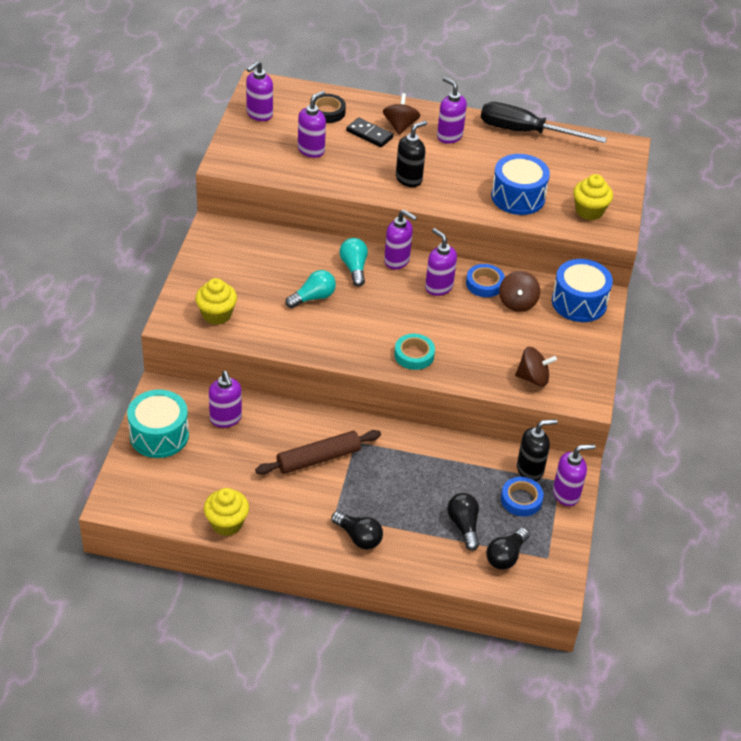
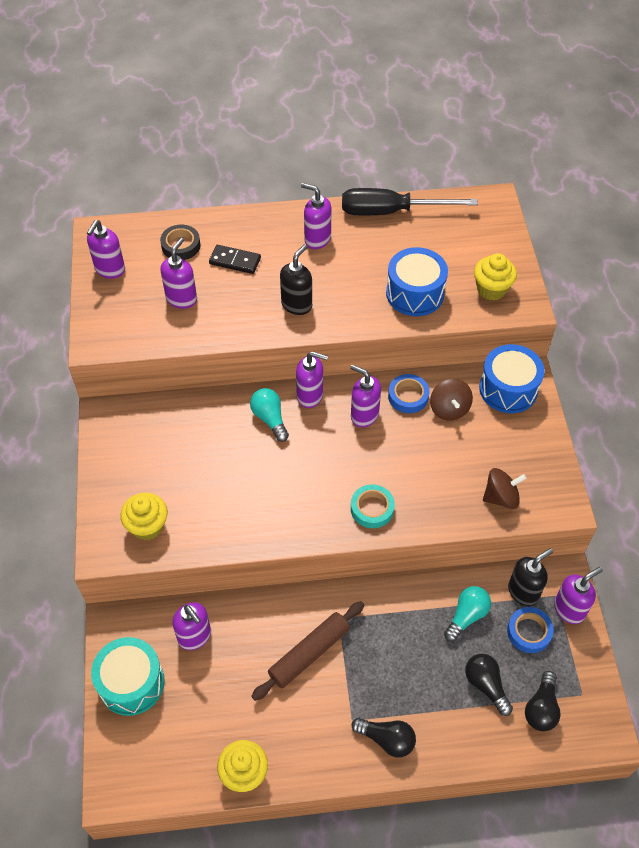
camera: 15 degrees left, 10 degrees up
(313, 297) = (241, 470): turquoise light bulb -> turquoise light bulb (466, 616)
(400, 126) = (262, 241): brown spinning top -> none

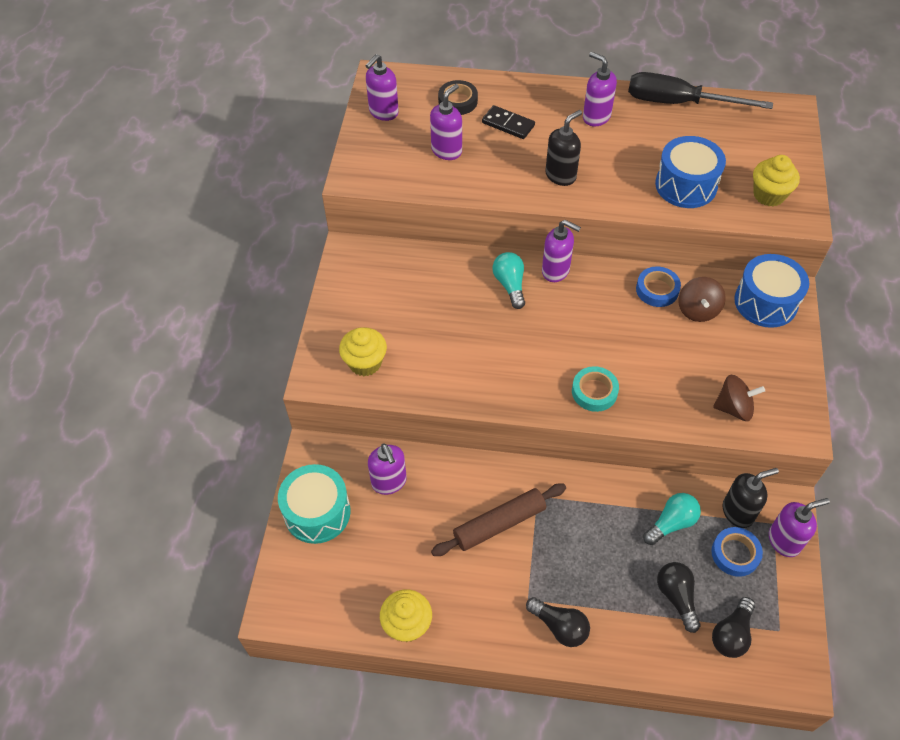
camera: 15 degrees right, 0 degrees up
(364, 415) = (607, 299): purple soap dispenser -> none

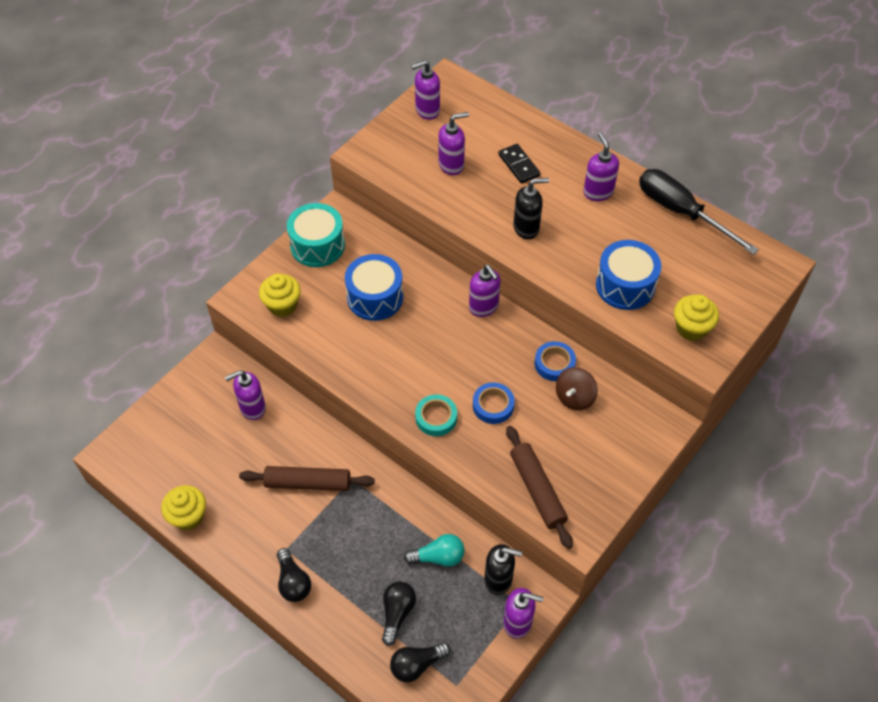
camera: 30 degrees right, 0 degrees up
(317, 512) = (186, 402): turquoise drum -> turquoise drum (317, 245)
(389, 482) = (252, 408): purple soap dispenser -> purple soap dispenser turned 60 degrees clockwise
(458, 101) = (493, 127): black tape -> none
(510, 285) = (438, 300): turquoise light bulb -> none
(734, 408) = (537, 490): brown spinning top -> brown rolling pin
(735, 554) = (469, 609): blue tape -> blue tape (493, 405)
(765, 302) = (639, 420): blue drum -> blue drum (375, 297)

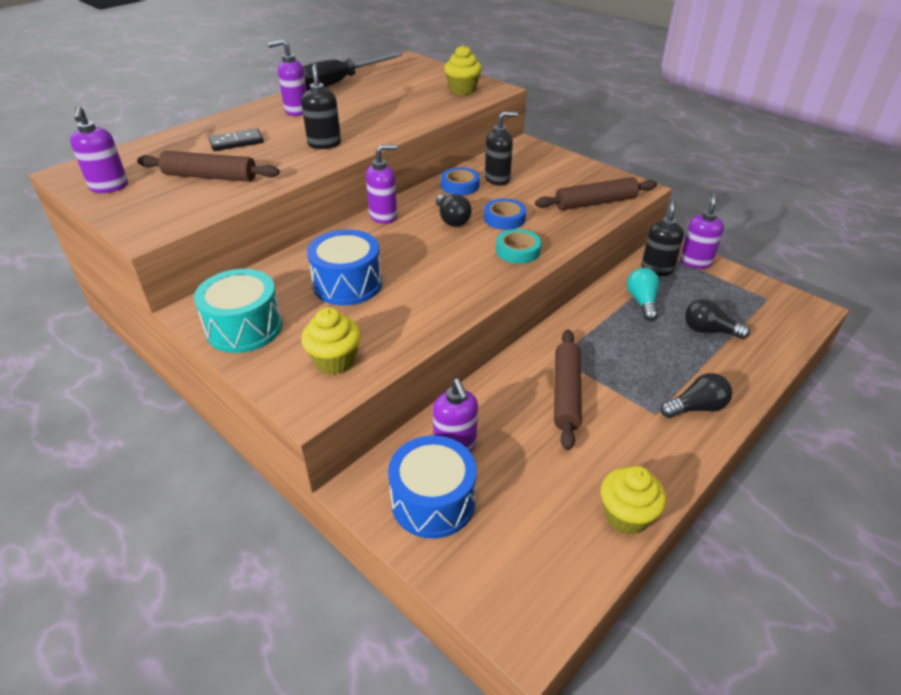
camera: 85 degrees left, 15 degrees down
(417, 665) = (758, 320): black light bulb -> black light bulb (452, 219)
(451, 165) = (210, 177): purple soap dispenser -> brown rolling pin
(574, 397) = (497, 179): brown spinning top -> black soap dispenser
(625, 285) = (411, 109): blue drum -> blue drum (433, 501)

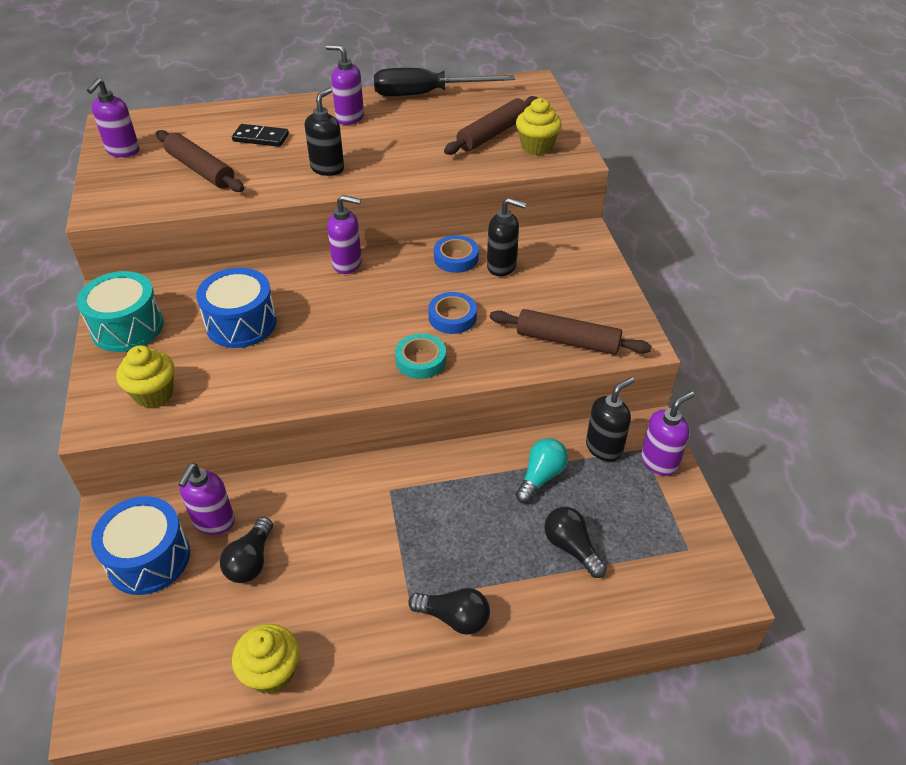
camera: 35 degrees right, 5 degrees up
(452, 219) = (403, 295): black light bulb -> black light bulb (251, 561)
(566, 393) = (354, 529): brown rolling pin -> brown rolling pin (492, 134)

